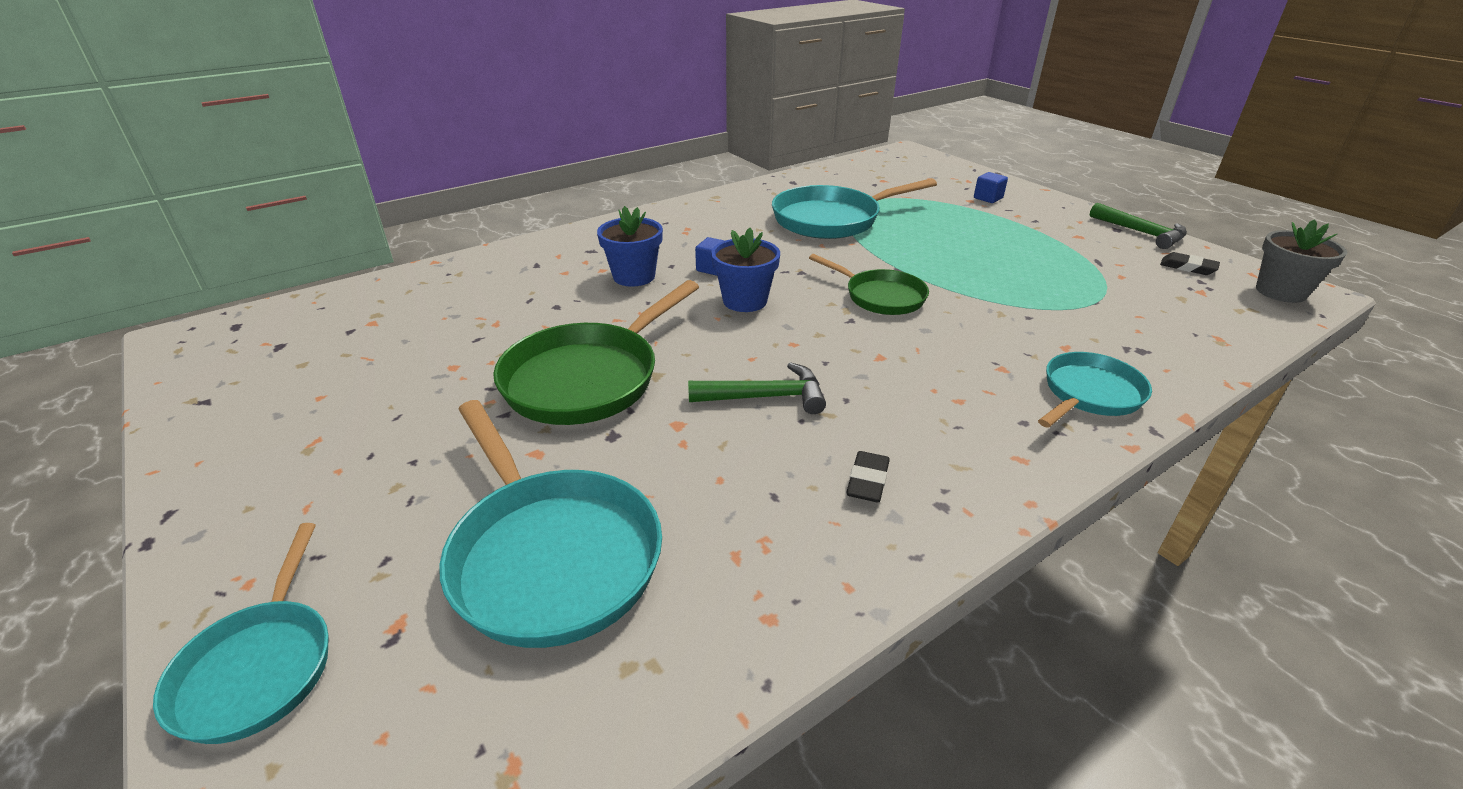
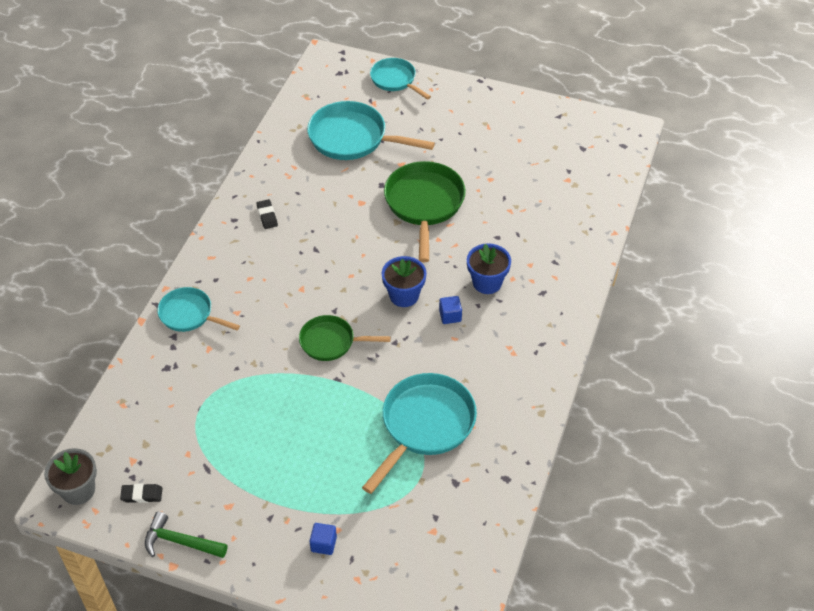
camera: 145 degrees right, 15 degrees up
(766, 397) = (337, 235): green hammer -> none
(1089, 394) = (189, 314): turquoise pan -> turquoise pan turned 105 degrees clockwise

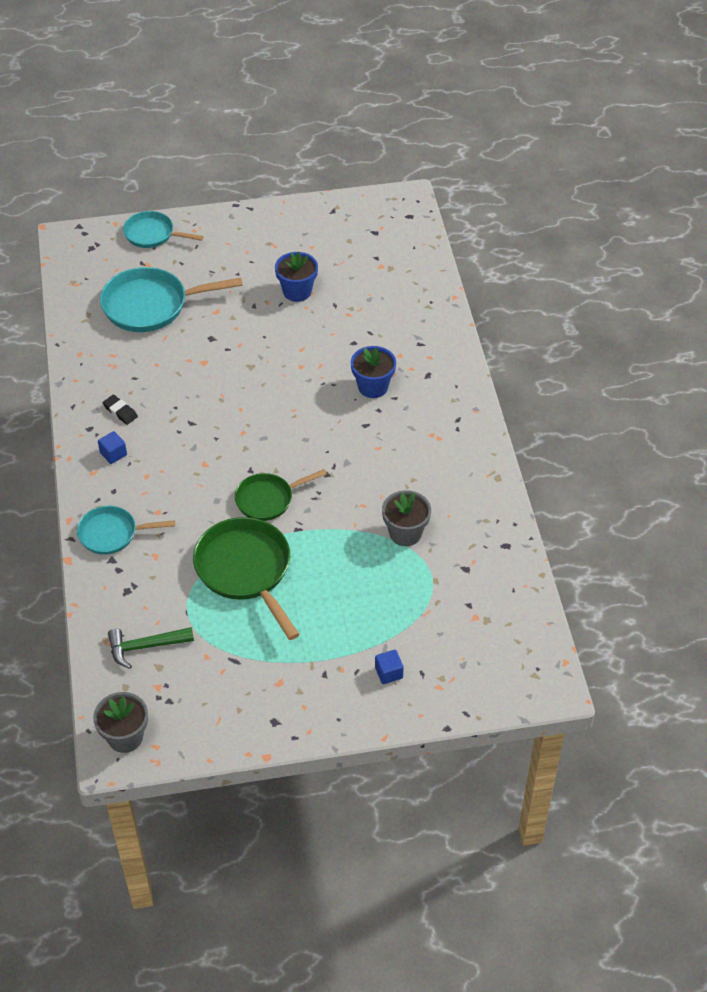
camera: 30 degrees left, 0 degrees up
(142, 495) = (190, 712): black eraser -> none
(180, 542) = (257, 734): green hammer -> green hammer (145, 647)
(404, 295) = (305, 430): blue flower pot -> blue flower pot (297, 291)
(424, 204) = (265, 340): green pan -> green pan (246, 570)
(425, 425) = (405, 533): turquoise pan -> grey flower pot
(450, 316) = (360, 430): blue cube -> blue cube (113, 454)

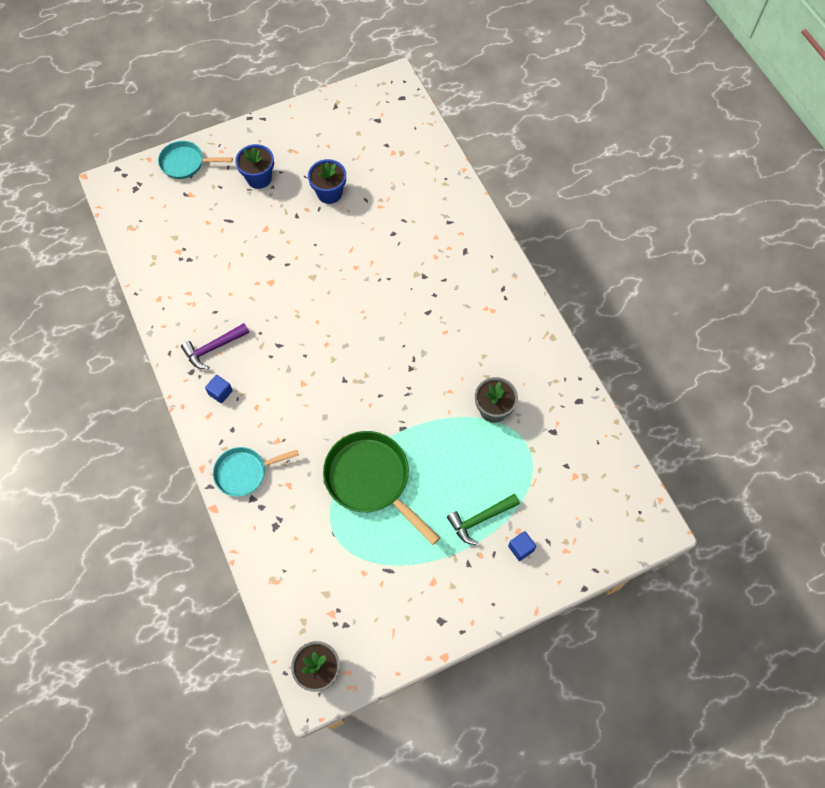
camera: 15 degrees left, 15 degrees up
(120, 411) = (213, 348): black eraser -> purple hammer
(145, 647) = (308, 577): green hammer -> green hammer (480, 519)
(151, 305) = (206, 235): turquoise pan -> none
(268, 499) = (368, 405): green pan -> none
(373, 387) = (422, 273): blue flower pot -> blue flower pot (259, 178)

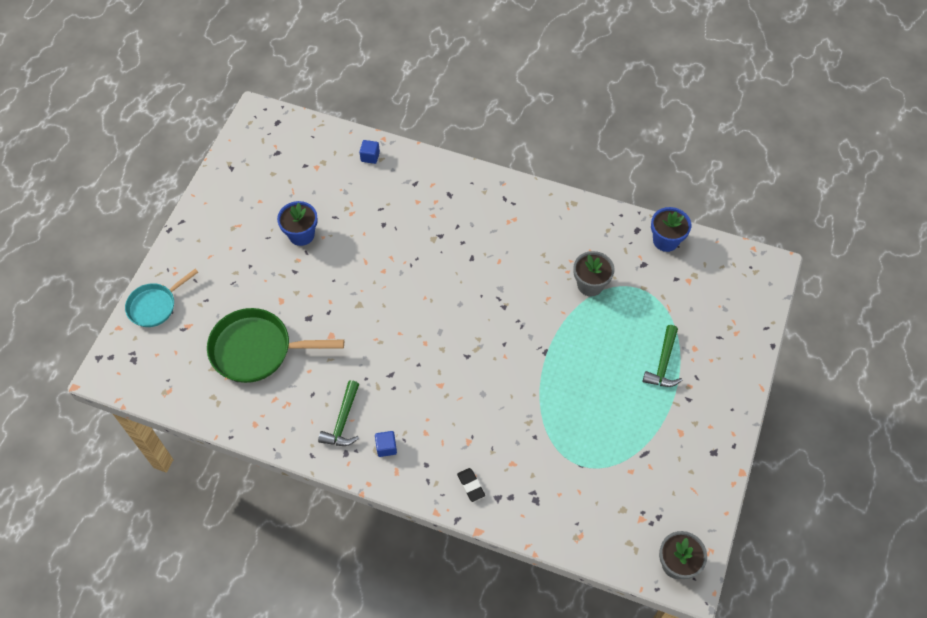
camera: 45 degrees left, 5 degrees down
(213, 348) = (343, 421): purple hammer -> green hammer
(244, 472) = (470, 485): turquoise pan -> black eraser
(259, 178) = (231, 268): blue flower pot -> blue flower pot (665, 240)
(371, 480) = (564, 406): green pan -> green pan (257, 350)
(521, 548) = (708, 357): blue cube -> blue cube (370, 156)

